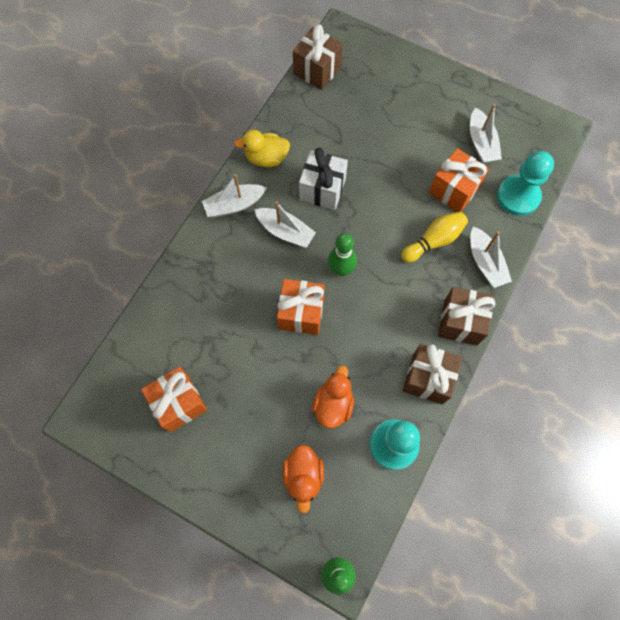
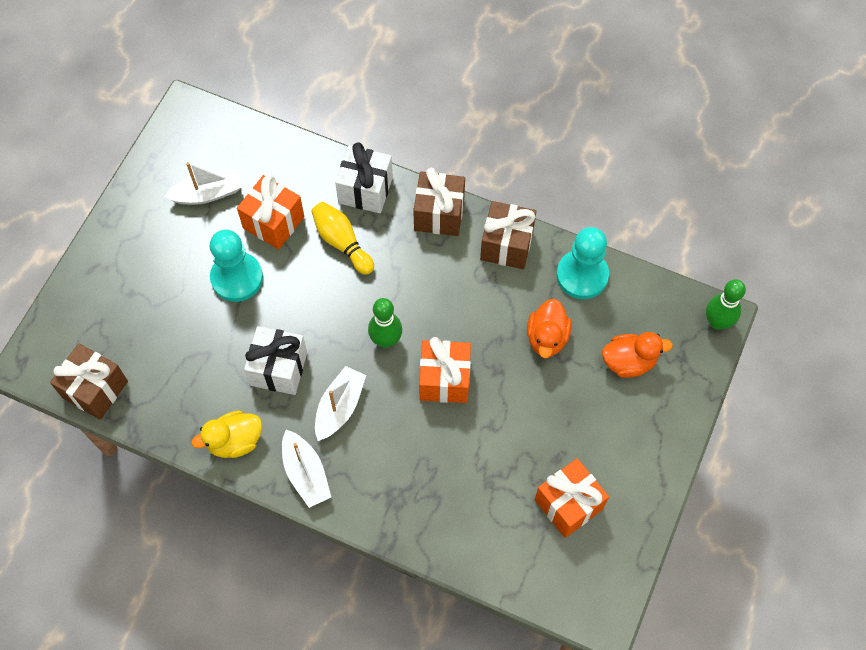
camera: 95 degrees left, 5 degrees down
(266, 158) = (234, 441): yellow duck -> yellow duck turned 75 degrees clockwise
(333, 404) = (547, 337): orange duck -> orange duck turned 90 degrees counterclockwise
(485, 262) = (365, 190): white boat -> white gift
(518, 196) = (279, 156): turquoise pawn -> turquoise pawn (237, 278)

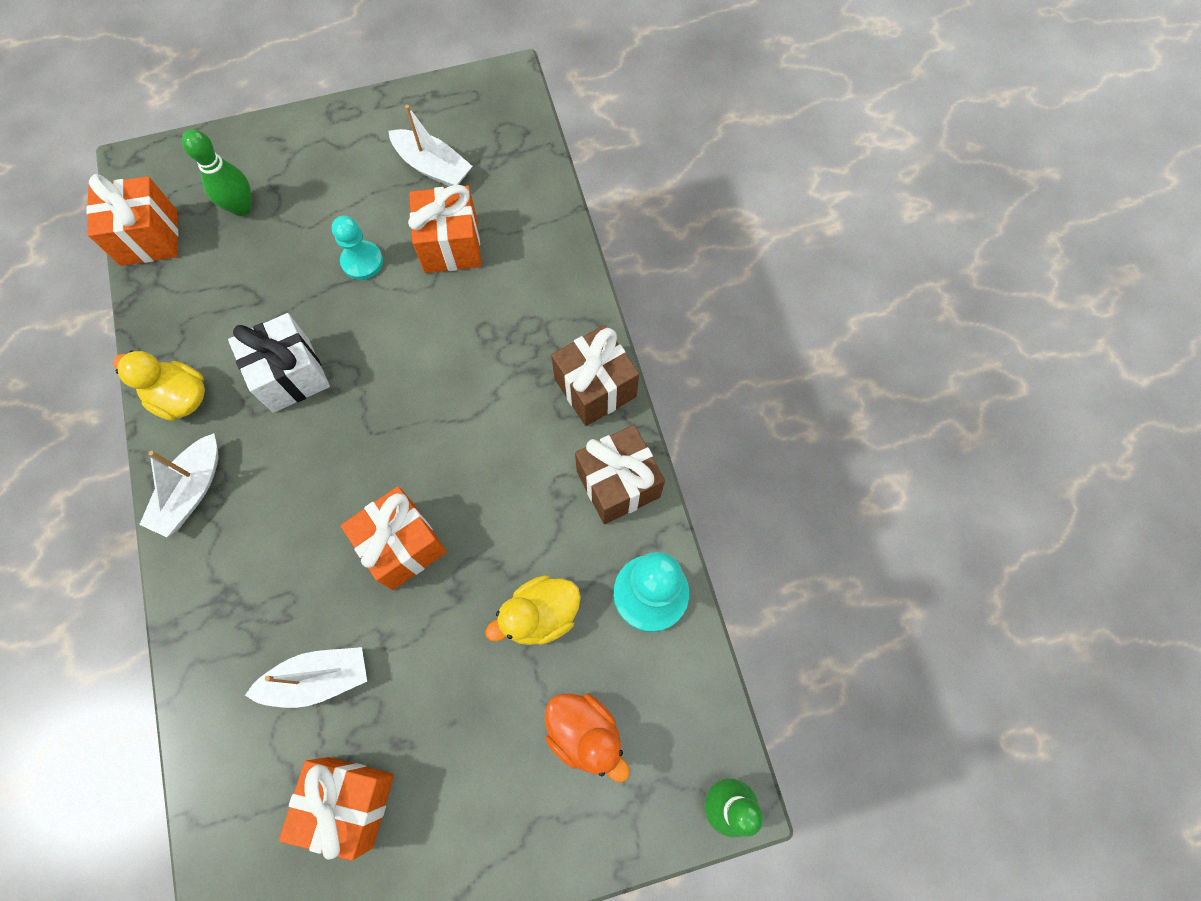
camera: 50 degrees right, 5 degrees up
(95, 389) = (149, 237): brown gift -> orange gift
(237, 278) = (362, 261): turquoise pawn -> turquoise pawn, size x0.63
(339, 407) = (291, 465): white boat -> white boat (318, 679)
(342, 242) = (481, 323): yellow bowling pin -> none
(365, 190) = (560, 297): white gift -> none
(386, 340) = (403, 450): green bowling pin -> green bowling pin (241, 207)
(547, 337) = (540, 615): orange duck -> yellow duck

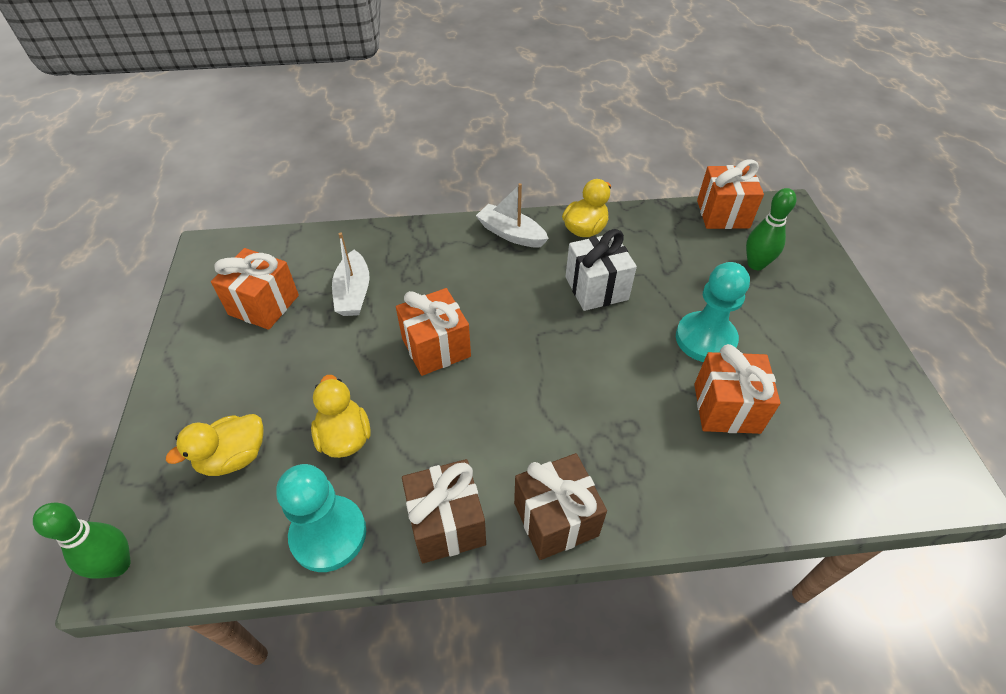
camera: 100 degrees right, 20 degrees down
(362, 261) = (705, 339): turquoise pawn -> turquoise pawn, size x1.58
(433, 167) = (820, 402): white boat -> none
(585, 733) = (234, 457): orange duck -> yellow duck

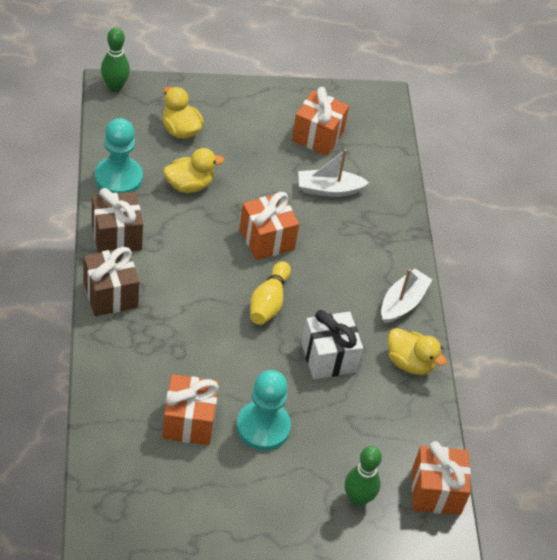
camera: 85 degrees right, 0 degrees up
(532, 341) = (268, 302): none -> yellow bowling pin

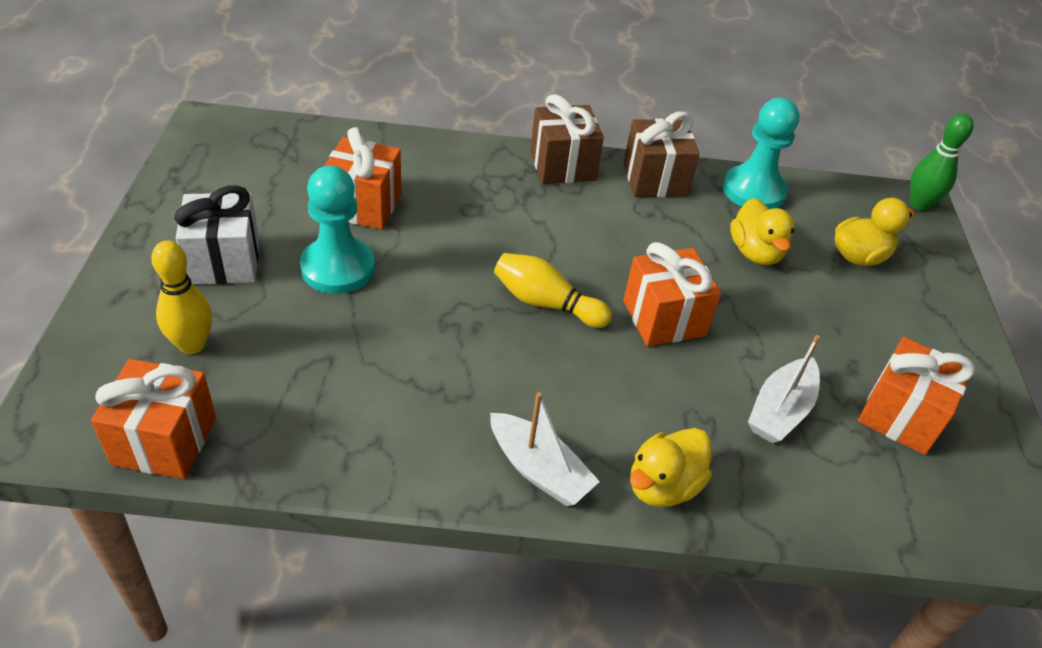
camera: 100 degrees right, 5 degrees down
(328, 189) = (780, 410): white boat -> white boat turned 150 degrees counterclockwise
(328, 357) = (440, 353): white gift -> white gift (224, 261)
(357, 498) = (192, 345): green bowling pin -> yellow bowling pin
(410, 363) = (414, 455): yellow duck -> yellow duck (663, 486)

